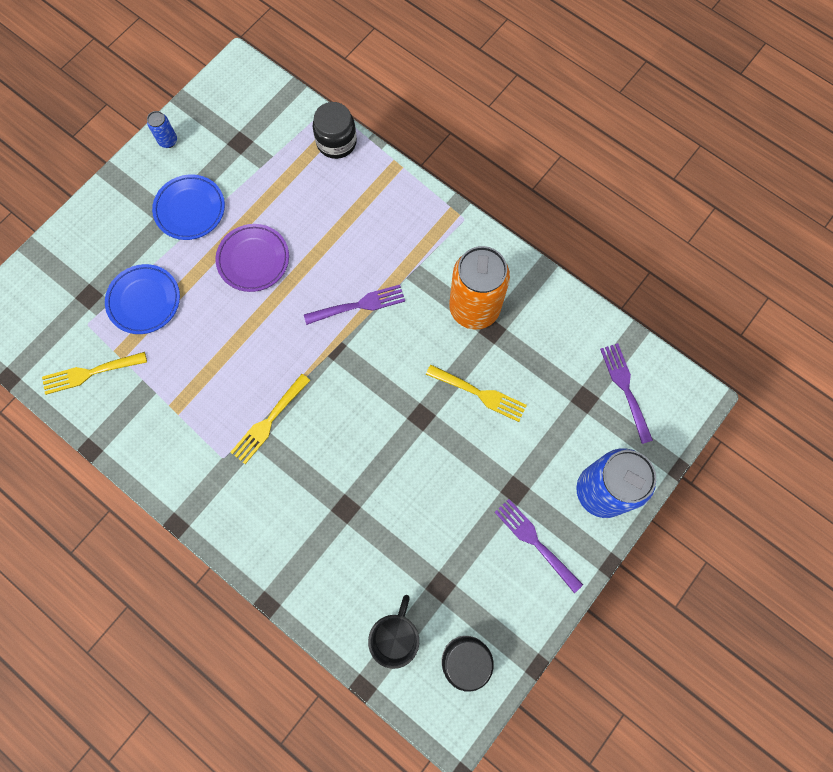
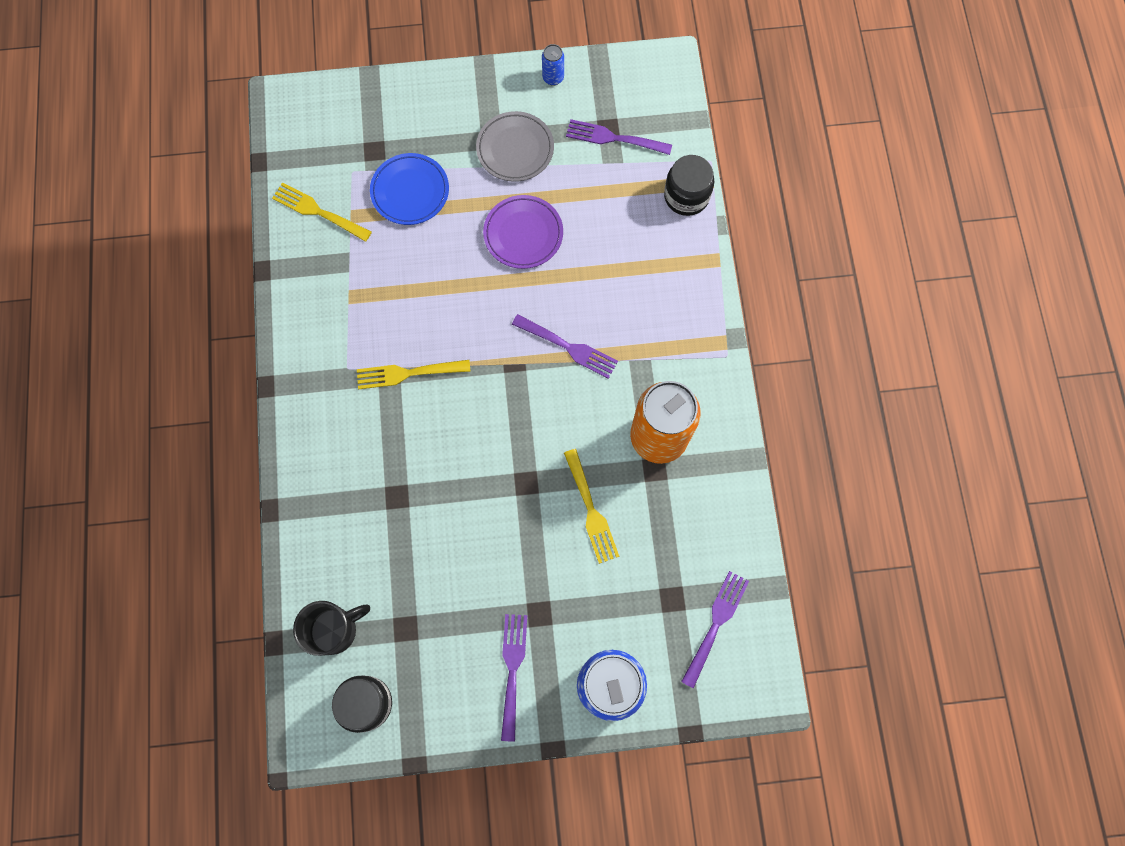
camera: 45 degrees right, 0 degrees up
(190, 209) = (515, 149): blue plate -> grey plate
(250, 145) = (614, 138): none -> purple fork

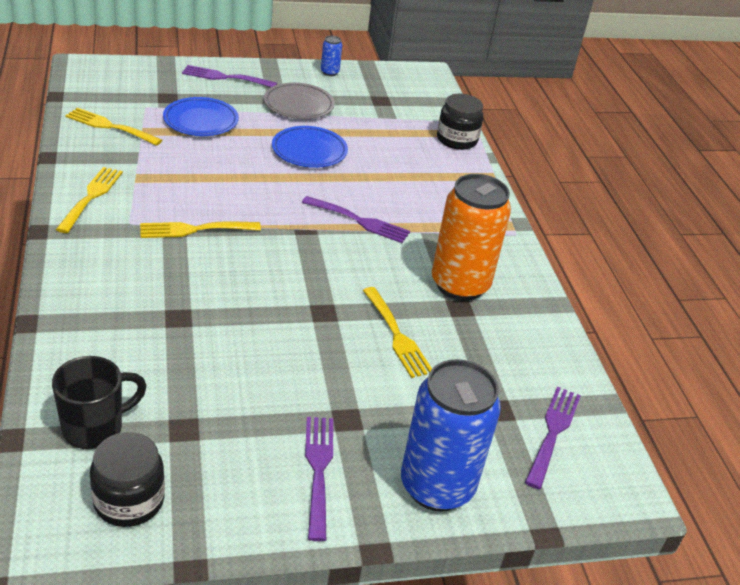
camera: 10 degrees left, 35 degrees down
(309, 331) = (91, 197): none -> yellow fork
(523, 234) = (309, 151): purple plate -> blue plate
(614, 138) = (387, 105): purple fork -> purple fork (225, 77)

